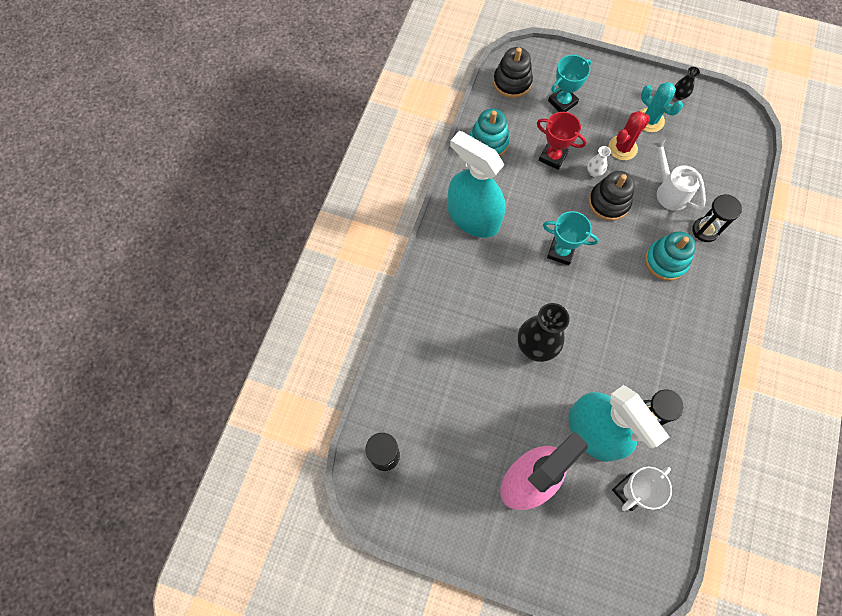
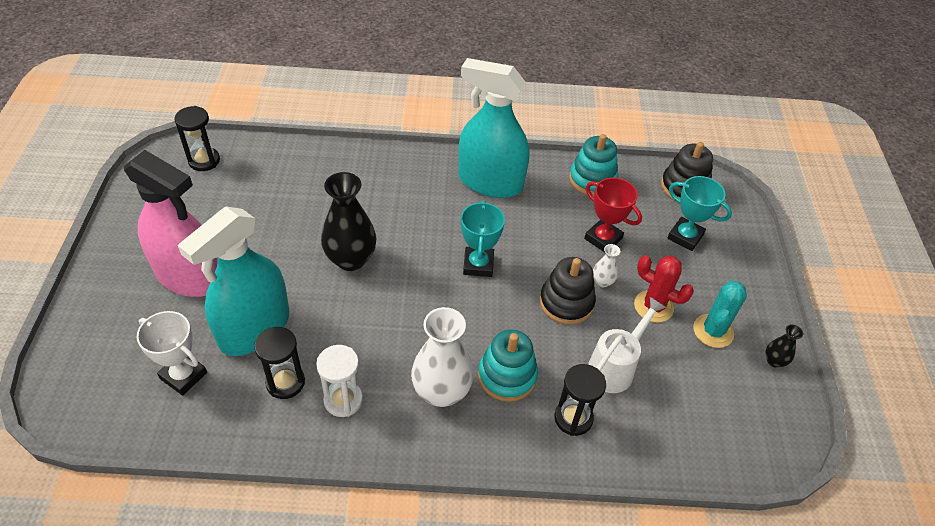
camera: 70 degrees right, 20 degrees down
(473, 218) = (490, 182): turquoise spray bottle -> turquoise spray bottle turned 90 degrees counterclockwise
(552, 157) = (603, 238): red trophy -> red trophy turned 60 degrees counterclockwise
(669, 376) = (343, 400): none -> white hourglass
(672, 308) = (441, 392): none -> white vase

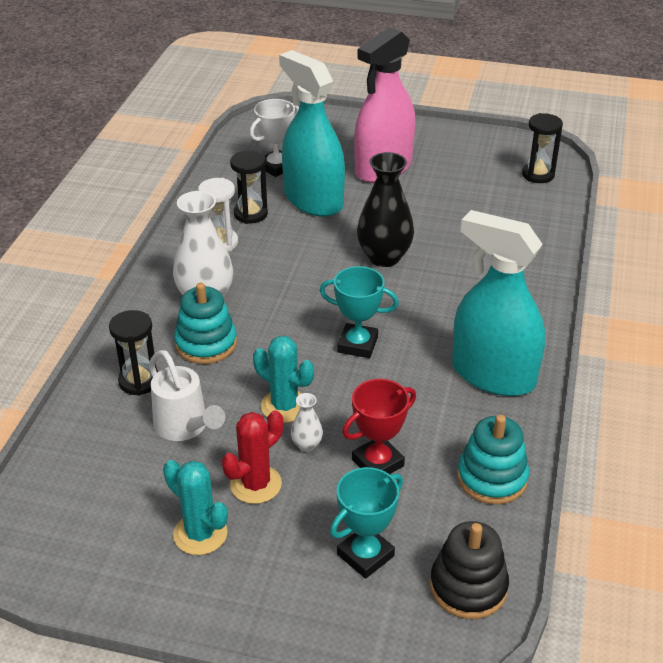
camera: 105 degrees right, 10 degrees down
(490, 182) = (493, 375): turquoise spray bottle -> turquoise spray bottle turned 90 degrees counterclockwise
(566, 302) = (284, 406): black stacking toy -> turquoise cactus
(774, 361) = (134, 584): black vase -> none

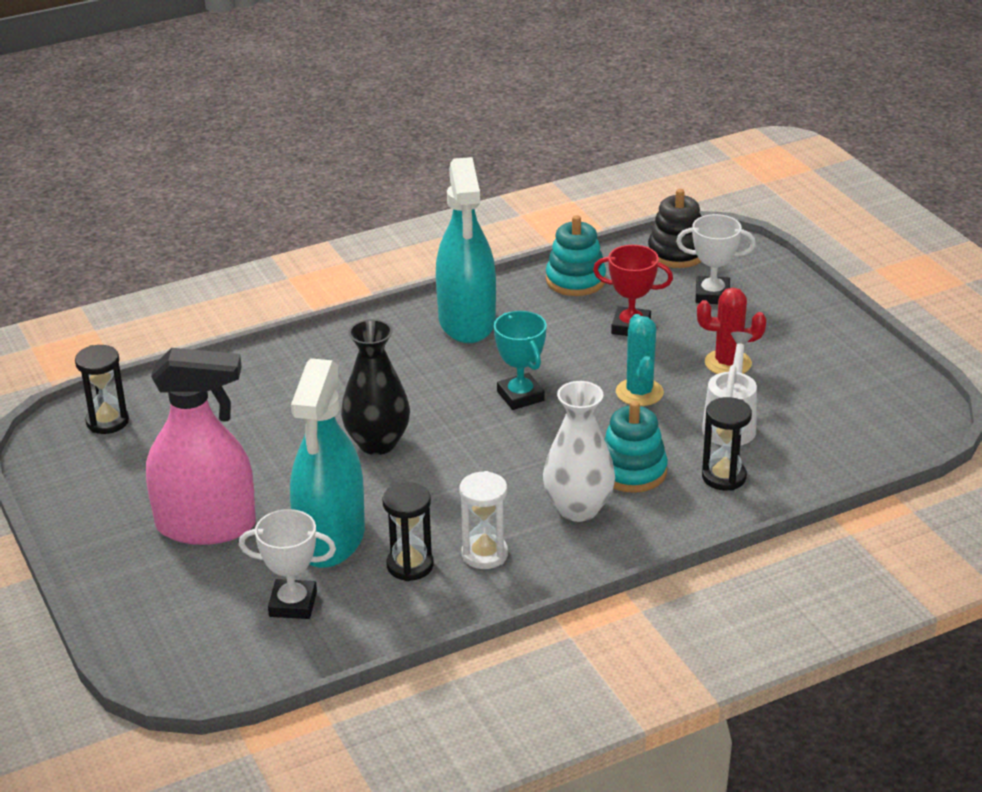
camera: 130 degrees left, 5 degrees down
(200, 534) = (800, 361): turquoise cactus -> none
(307, 445) = (661, 362): white vase -> none
(365, 555) = (712, 295): turquoise trophy -> white trophy

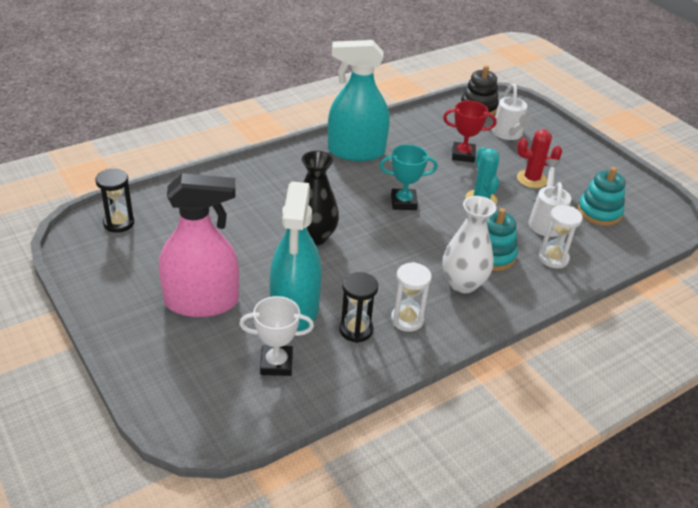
camera: 10 degrees left, 5 degrees up
(467, 322) = (356, 151): turquoise spray bottle -> turquoise spray bottle turned 105 degrees clockwise
(520, 396) = (403, 202): turquoise trophy -> turquoise trophy turned 60 degrees counterclockwise
(575, 280) = (419, 124): turquoise stacking toy -> turquoise stacking toy (599, 212)
(712, 295) = (508, 134): white trophy -> white watering can
(724, 477) = (553, 258): black hourglass -> white hourglass

